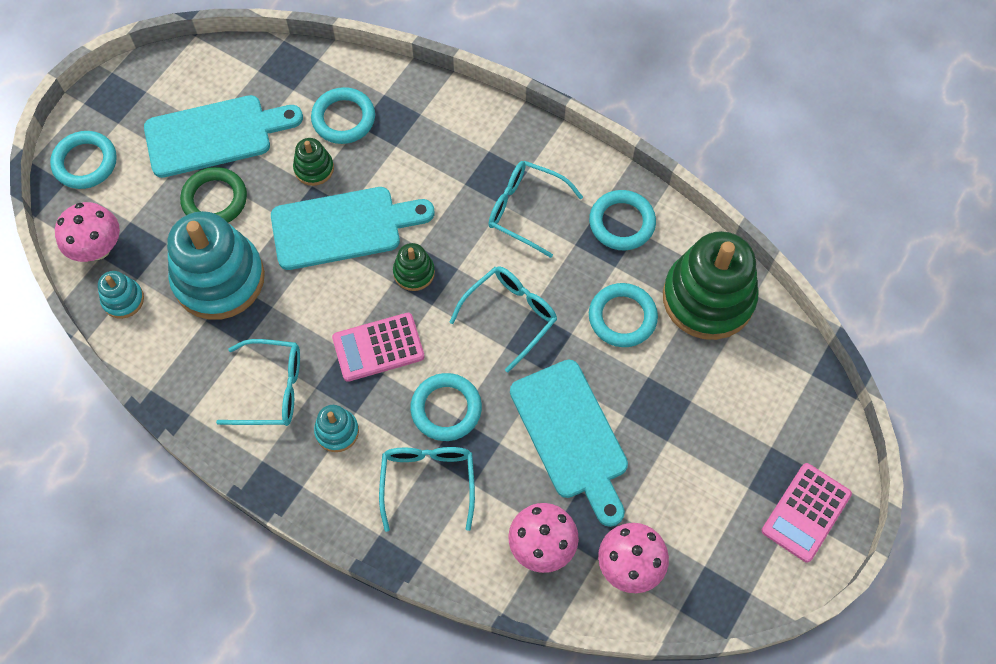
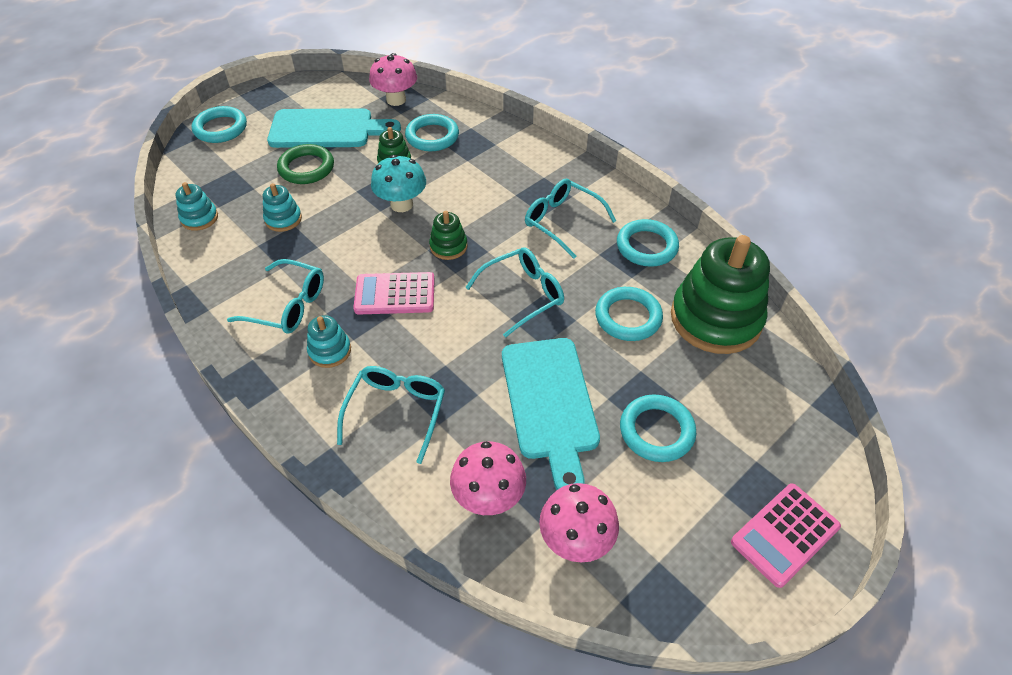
camera: 15 degrees right, 15 degrees down
(98, 248) = (199, 181): pink mushroom -> pink mushroom (396, 100)
(219, 279) = (283, 219): turquoise stacking toy -> turquoise stacking toy, size x0.45
(343, 227) = (401, 204): turquoise cutting board -> turquoise mushroom
(446, 409) = (437, 355): turquoise ring -> turquoise ring (656, 431)

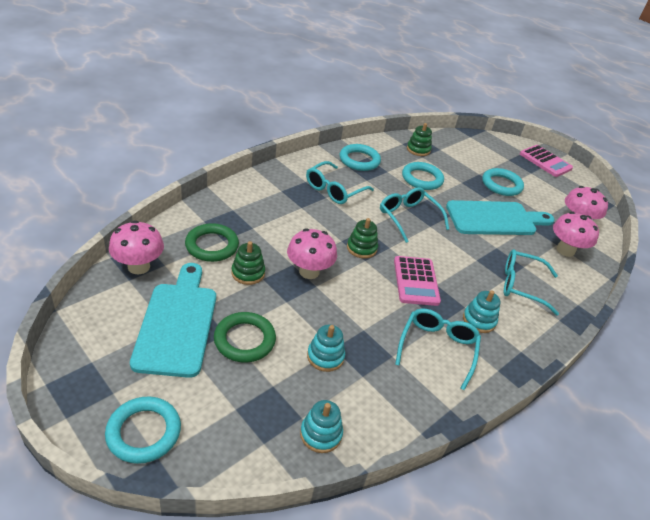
camera: 95 degrees left, 10 degrees down
(401, 204) = (309, 271): turquoise mushroom -> pink mushroom
(432, 136) = (212, 246): turquoise ring -> green ring
(715, 319) = (418, 149): green stacking toy -> green stacking toy, size x0.45

